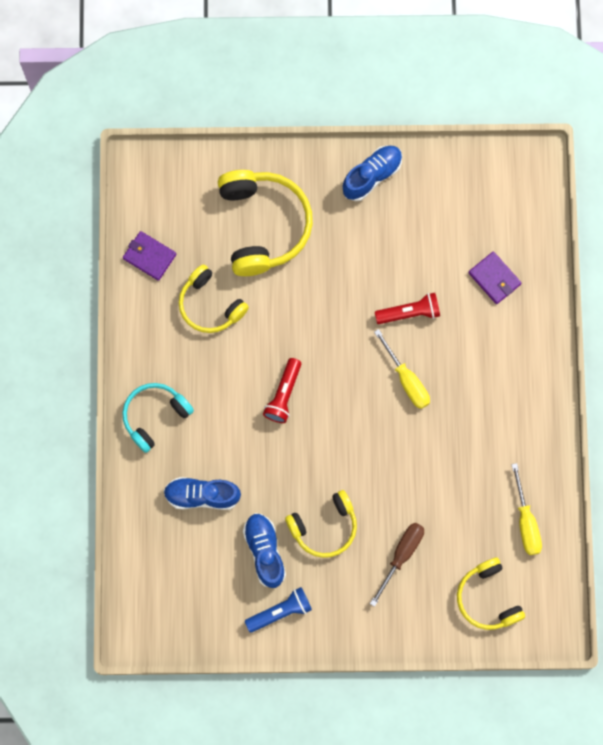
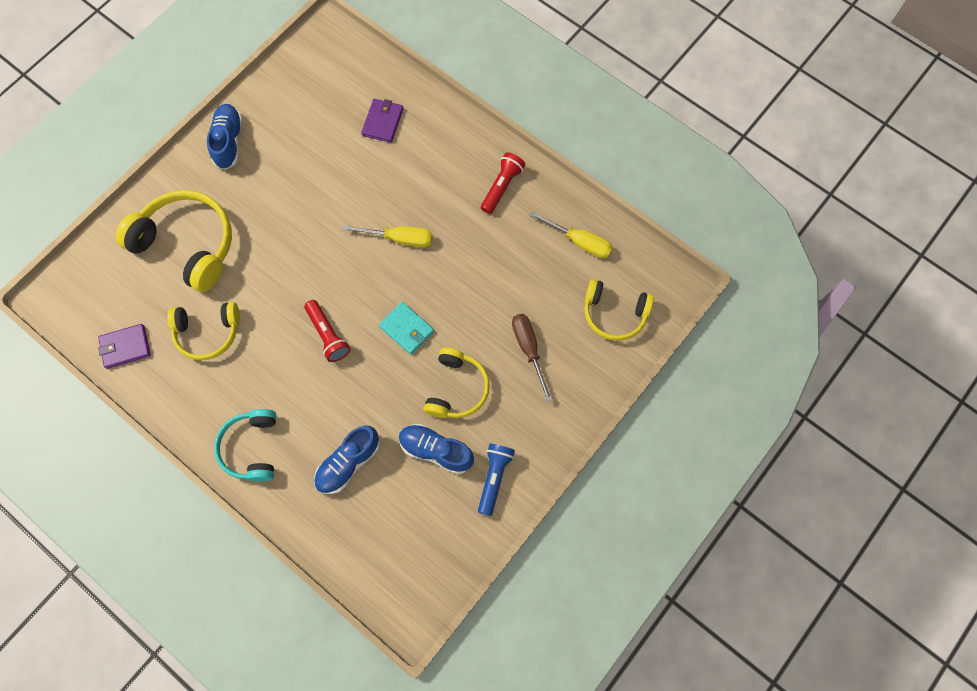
camera: 50 degrees left, 5 degrees down
(338, 449) = (407, 329): none -> turquoise wallet
(409, 313) = (352, 197): red flashlight -> red flashlight (502, 187)
(494, 279) = (383, 122): purple wallet -> purple wallet turned 75 degrees counterclockwise

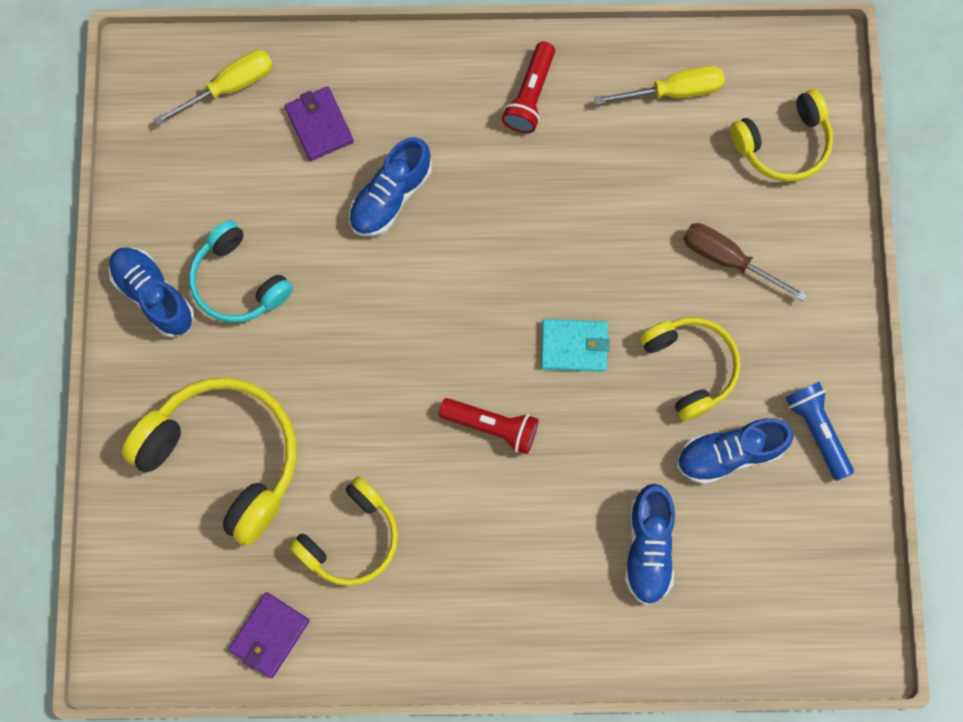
camera: 40 degrees left, 5 degrees up
(188, 244) = (225, 457): yellow headphones -> yellow headphones turned 45 degrees clockwise
(251, 448) = (526, 622): turquoise headphones -> turquoise headphones (238, 282)
(385, 182) = (391, 196): none -> blue shoe
(399, 238) = (469, 249): yellow screwdriver -> yellow screwdriver (229, 87)
(502, 187) = (530, 95): red flashlight -> red flashlight turned 150 degrees counterclockwise

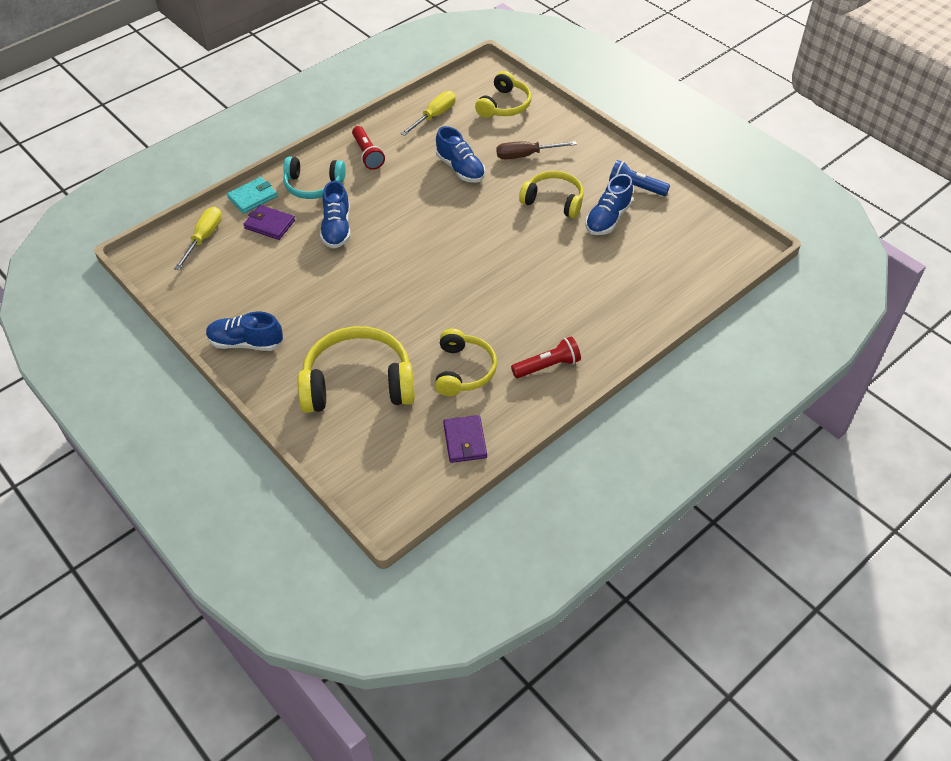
camera: 40 degrees left, 25 degrees down
(238, 282) = (289, 308): turquoise headphones -> turquoise headphones (313, 185)
(492, 426) = (485, 280): red flashlight -> red flashlight (547, 366)
(574, 346) = (491, 227): turquoise wallet -> turquoise wallet (253, 197)
(648, 547) = (613, 275): blue shoe -> blue shoe (460, 168)

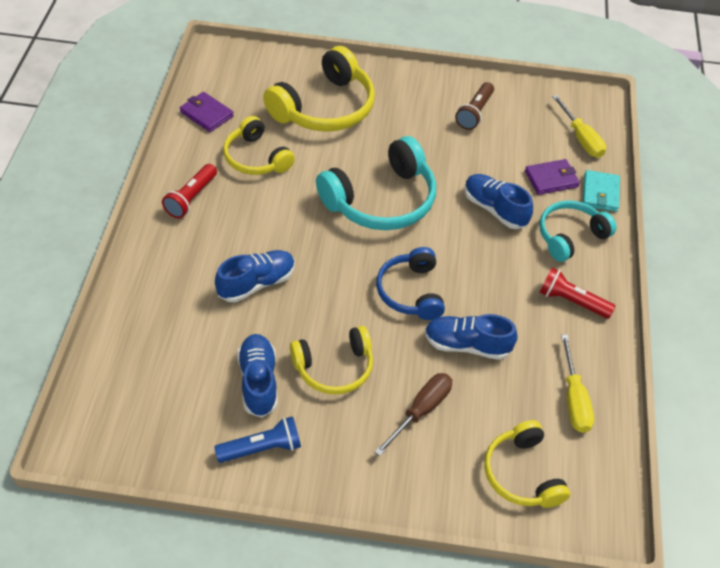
camera: 135 degrees right, 0 degrees up
(246, 343) = (437, 89): blue shoe -> blue shoe (256, 283)
(248, 304) = (474, 113): none -> brown flashlight
(406, 279) = (381, 200): none -> turquoise headphones
(459, 213) = (410, 292): none -> blue headphones

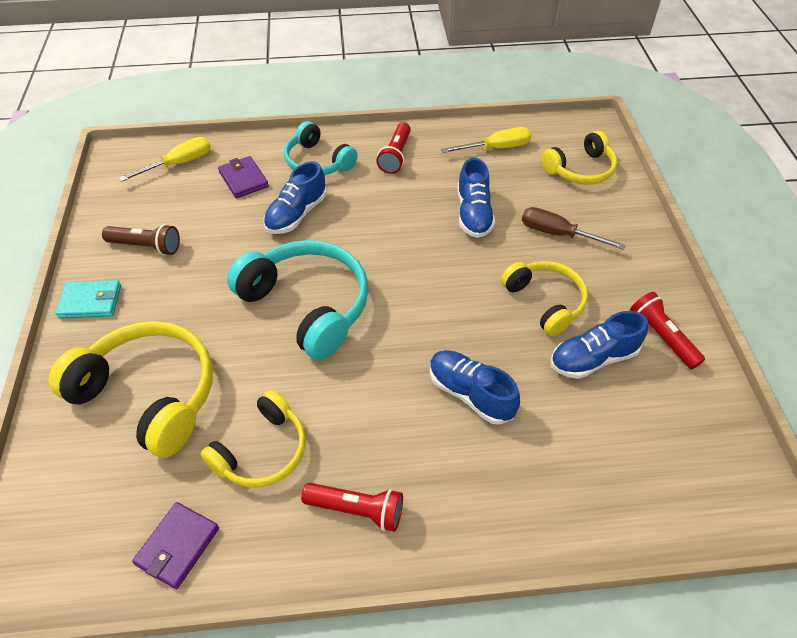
camera: 100 degrees left, 0 degrees up
(261, 448) = (661, 337): blue flashlight -> red flashlight
(410, 292) = (428, 261): blue headphones -> none
(600, 193) = (256, 147): turquoise wallet -> turquoise wallet (91, 301)

